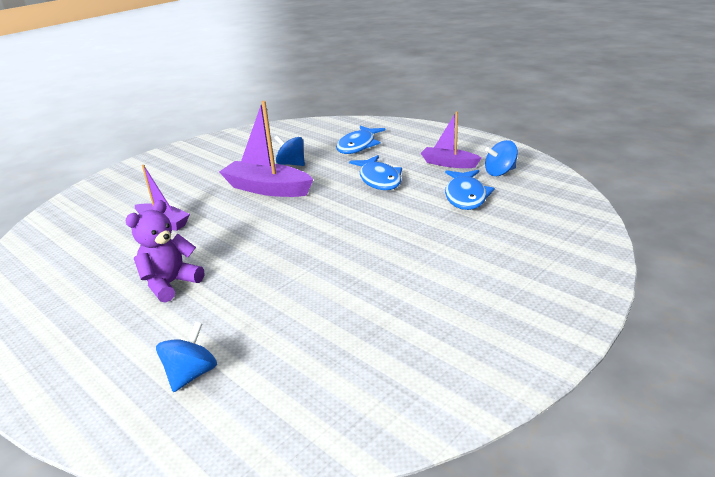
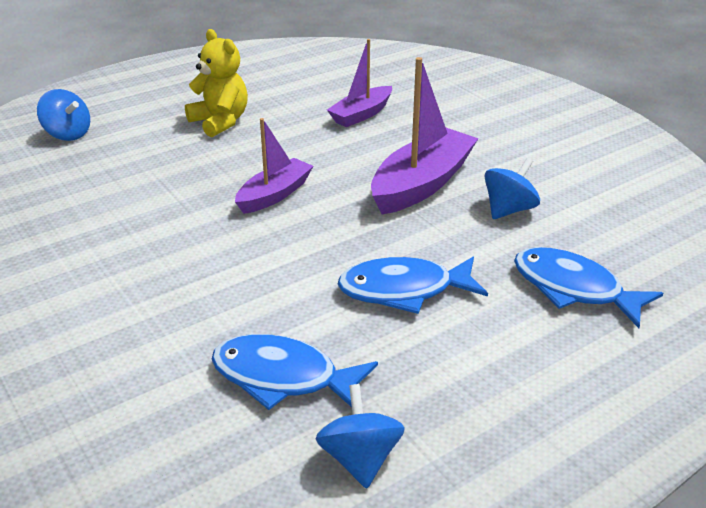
camera: 100 degrees right, 5 degrees up
(170, 284) = (220, 122): purple teddy bear -> yellow teddy bear
(449, 163) = (437, 392): purple boat -> purple boat (274, 195)

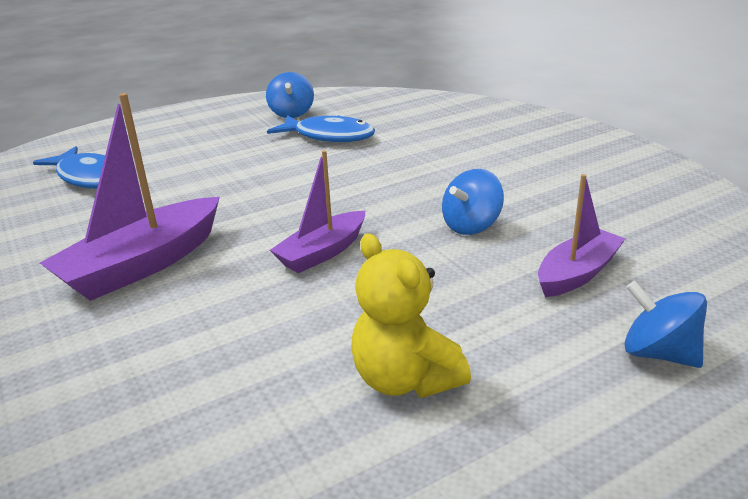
camera: 175 degrees left, 5 degrees down
(361, 114) = (150, 395): purple boat -> purple boat (577, 273)
(404, 290) = (225, 176): blue fish -> none
(509, 210) = (73, 236): blue spinning top -> blue spinning top (471, 226)

